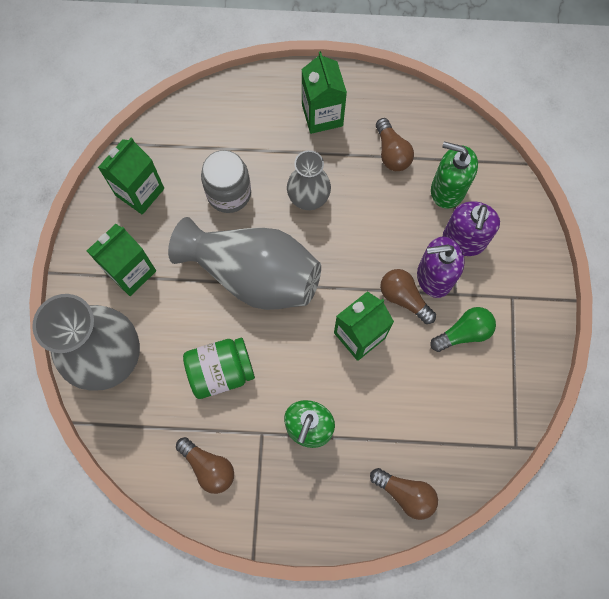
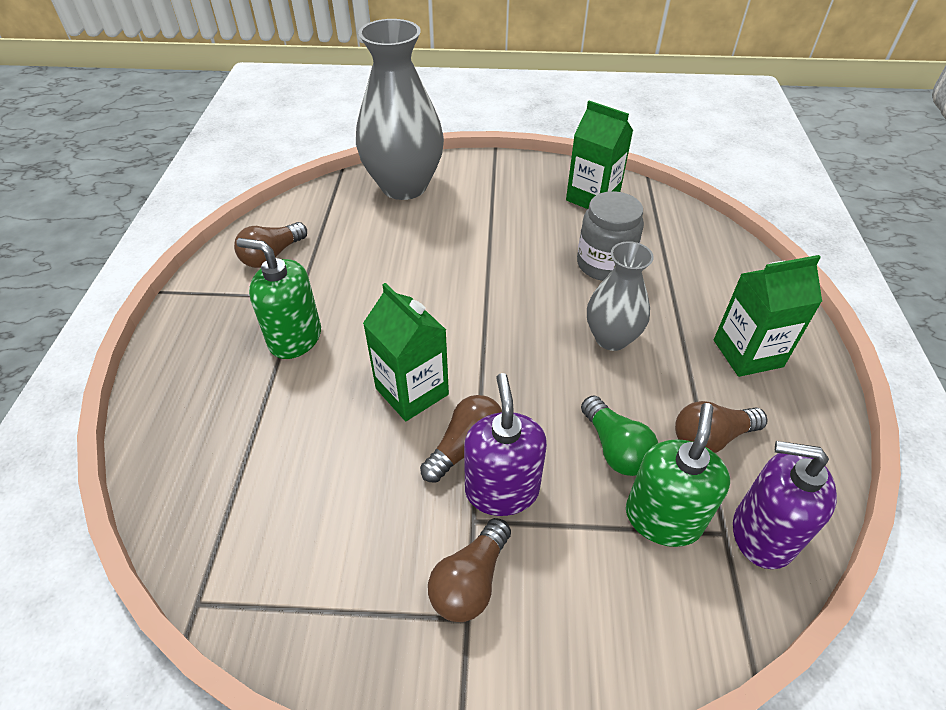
camera: 90 degrees right, 25 degrees down
(131, 272) = (498, 195): green carton -> none
(221, 371) = (378, 263): green jar -> none
(253, 275) = (498, 287): grey vase -> none
(405, 494) = (177, 439): brown light bulb -> brown light bulb (470, 581)
(463, 333) = (405, 530): green light bulb -> green light bulb (615, 448)
(464, 240) = (571, 539): purple soap dispenser -> purple soap dispenser (762, 534)

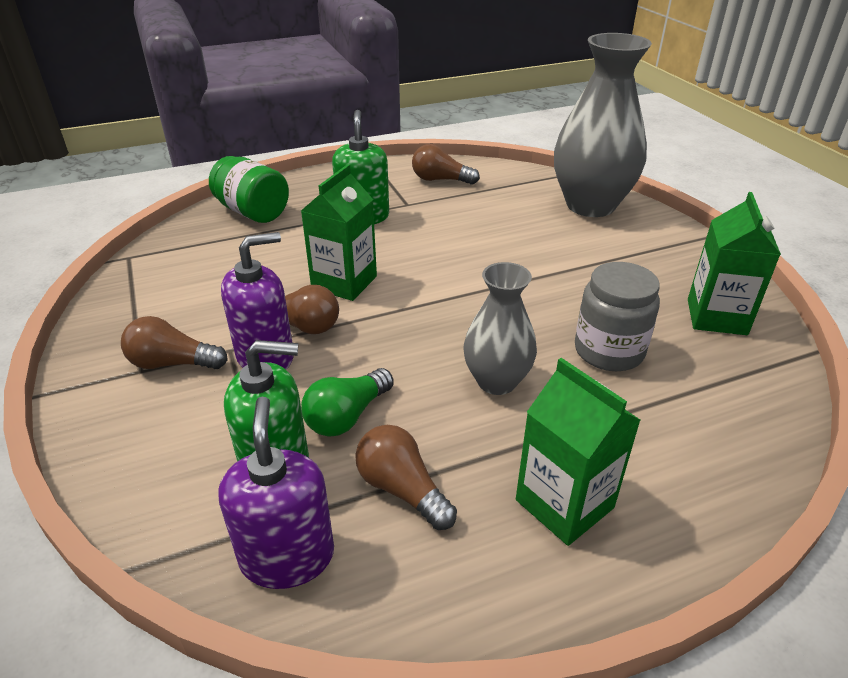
camera: 65 degrees right, 10 degrees down
(196, 435) = (253, 212): none -> green jar

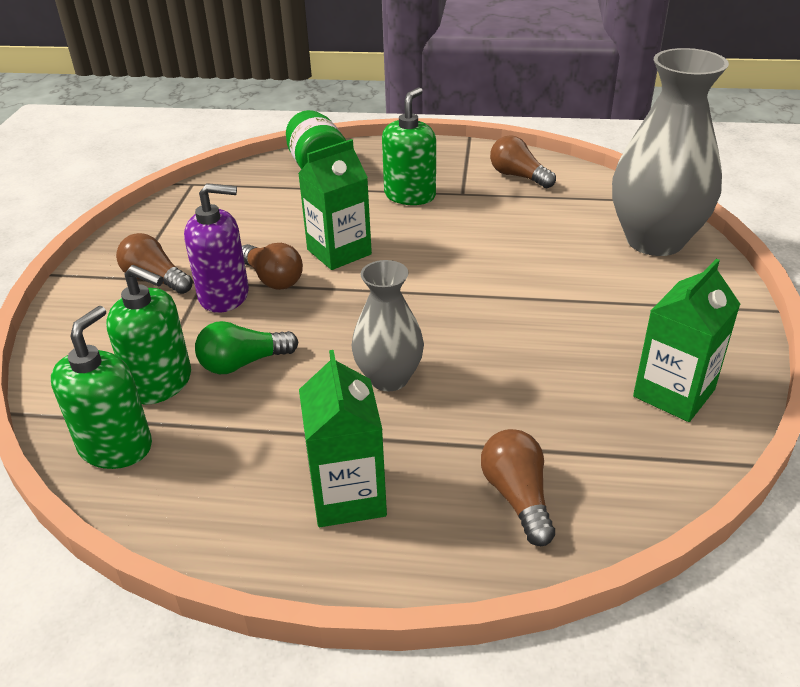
camera: 30 degrees right, 0 degrees up
(287, 556) = (116, 446): purple soap dispenser -> green soap dispenser
(402, 489) = (234, 433): brown light bulb -> brown light bulb (517, 497)
(609, 351) = (521, 387): grey jar -> none

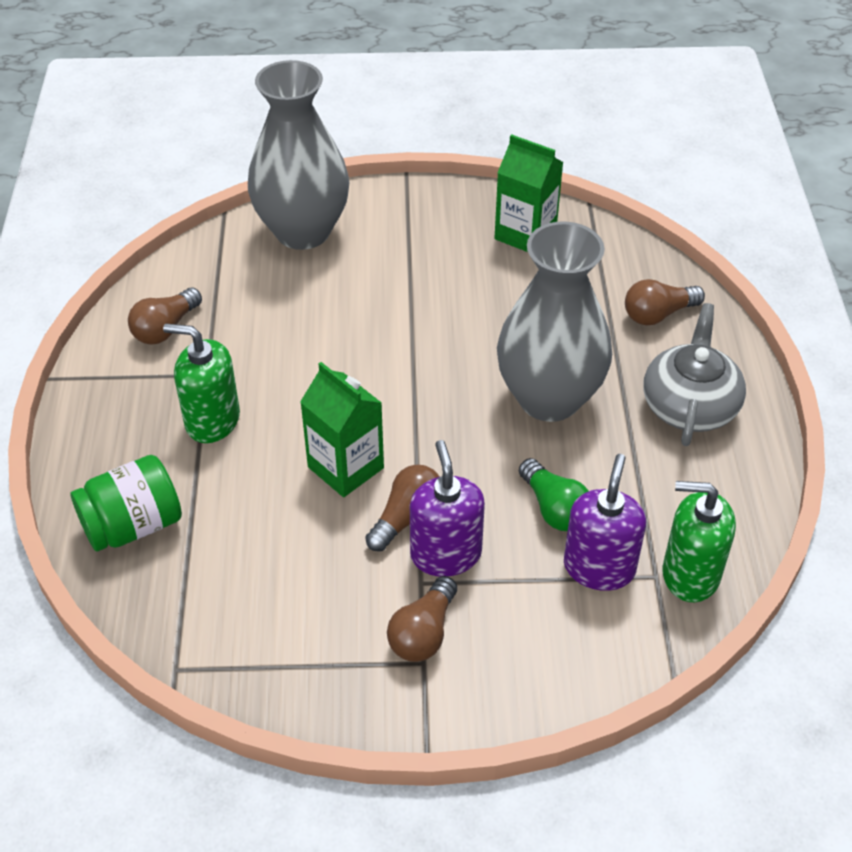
camera: 100 degrees left, 10 degrees up
(160, 383) = (599, 567): green soap dispenser -> purple soap dispenser
(348, 496) = (689, 405): green carton -> grey teapot
(389, 378) = (549, 398): grey vase -> grey vase, size x1.75

